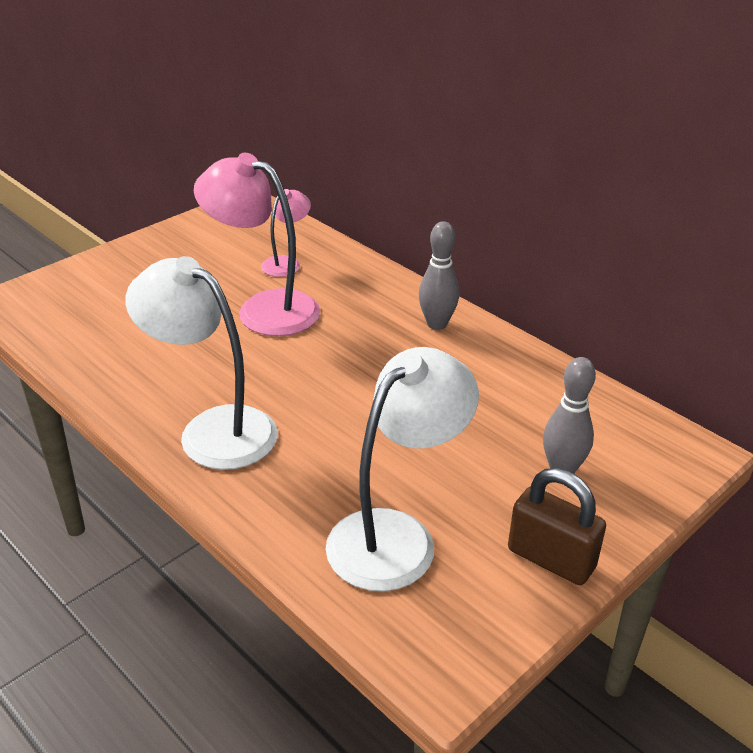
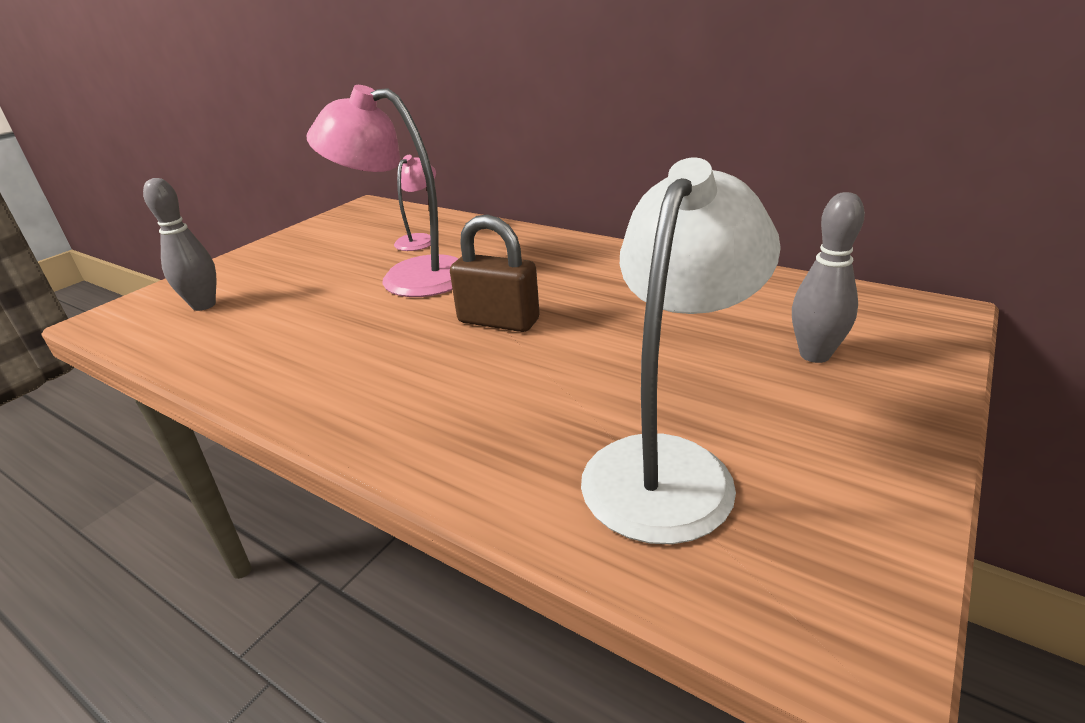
camera: 10 degrees left, 5 degrees down
(213, 429) = (383, 395): white lamp -> none
(437, 324) = (596, 258): grey bowling pin -> grey bowling pin (204, 305)
(551, 558) = (876, 449): brown padlock -> brown padlock (498, 321)

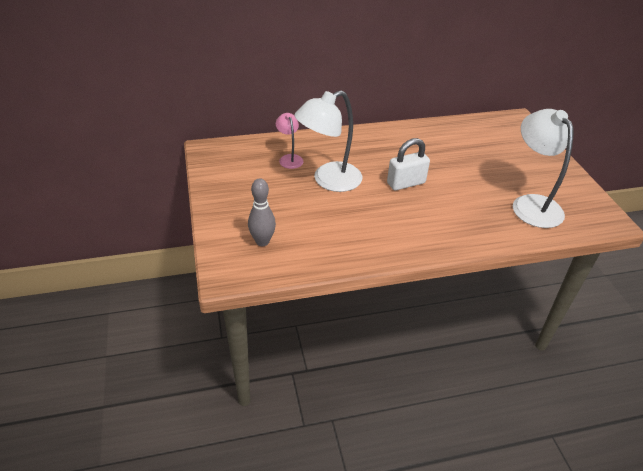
camera: 50 degrees left, 10 degrees up
(408, 277) = (328, 180): pink lamp -> white lamp
(498, 321) = (406, 183): brown padlock -> white padlock
(814, 355) = (512, 149): grey bowling pin -> none

